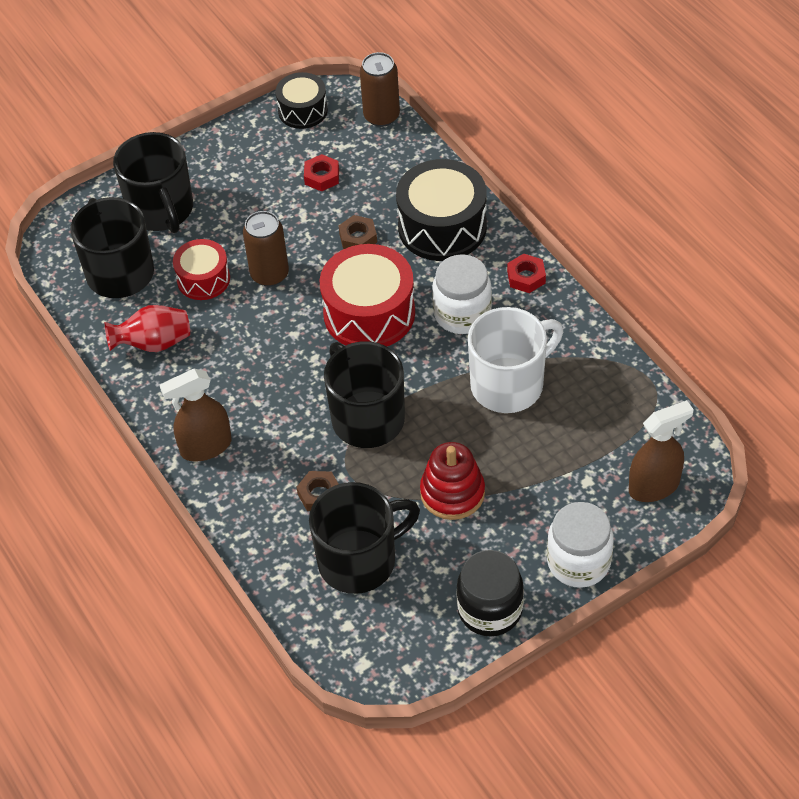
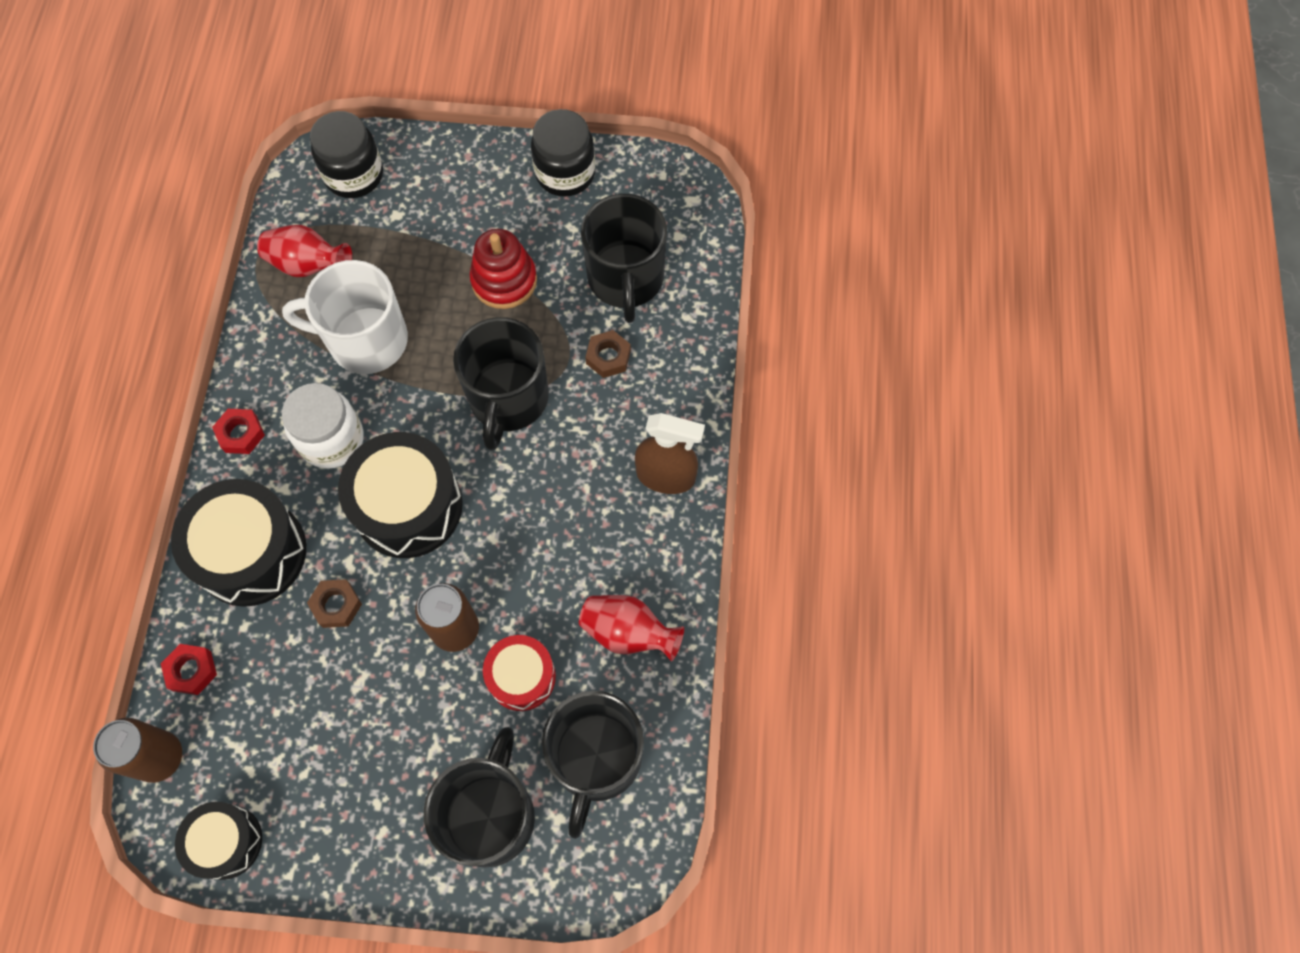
camera: 145 degrees left, 15 degrees up
(322, 176) = (296, 720): red nut -> red nut (191, 671)
(359, 560) = (625, 279): black mug -> black mug turned 105 degrees counterclockwise
(369, 313) = (408, 506): red drum -> black drum
(578, 562) = (468, 161): white jar -> none
(608, 402) = (309, 265): none -> red vase
(654, 486) = (354, 175): brown spray bottle -> black jar

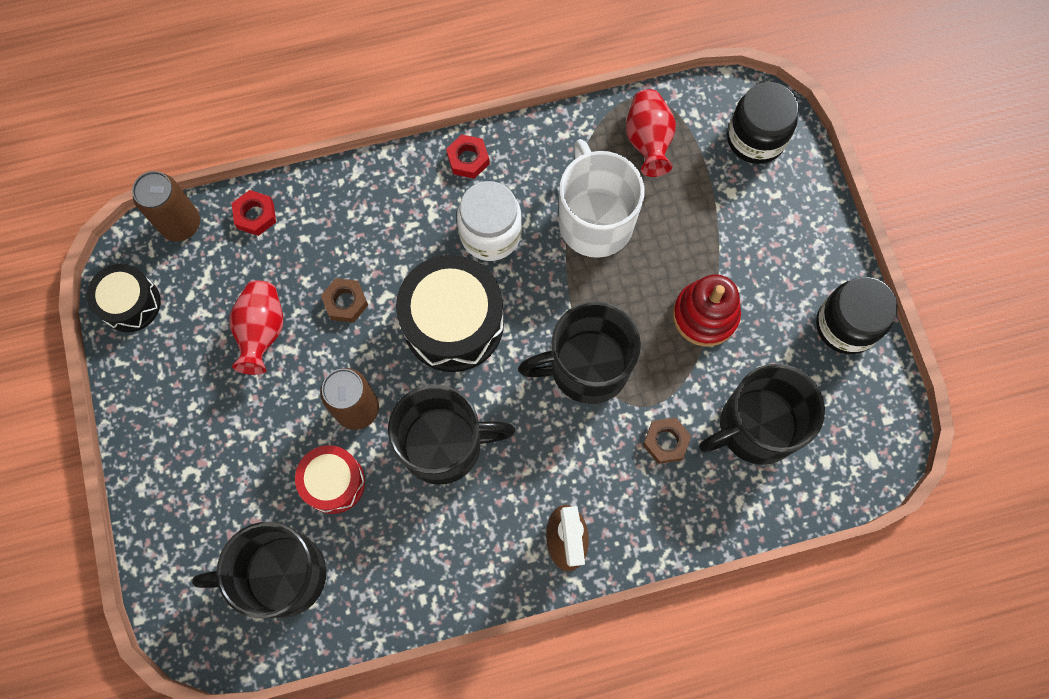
camera: 70 degrees right, 5 degrees up
(251, 552) = (367, 215): black drum -> none
(490, 815) = (209, 503): black mug -> black mug (444, 445)
(628, 632) = (403, 561): red vase -> red vase (262, 332)

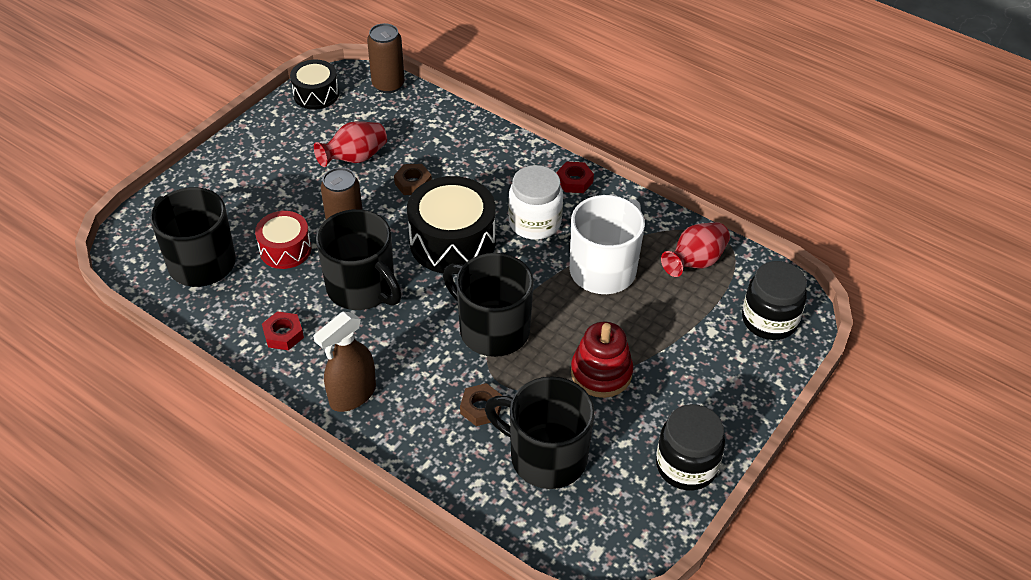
camera: 50 degrees right, 25 degrees down
(255, 215) = (428, 111): red nut -> red nut (283, 334)

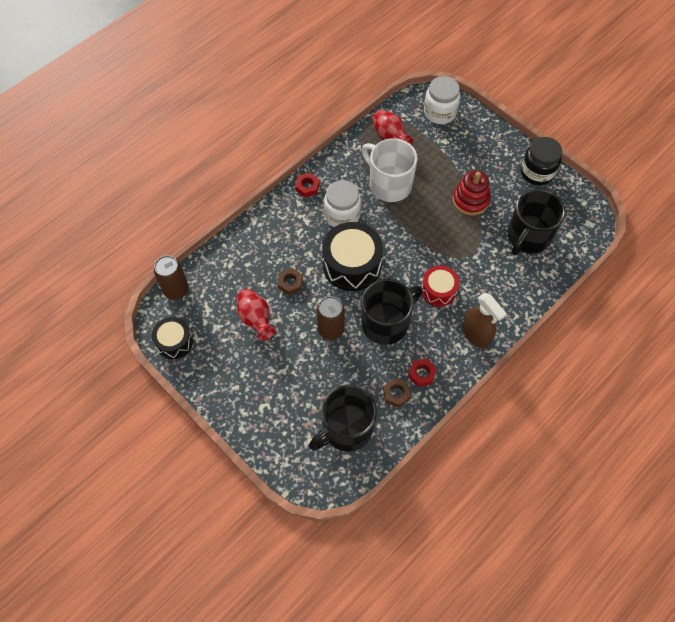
camera: 80 degrees left, 15 degrees up
(285, 249) = (342, 370): red drum -> red drum (438, 290)
(481, 408) = (491, 265): brown nut -> brown nut (396, 394)
(492, 329) = (431, 251): black mug -> none
(769, 320) = (439, 112): black jar -> white jar

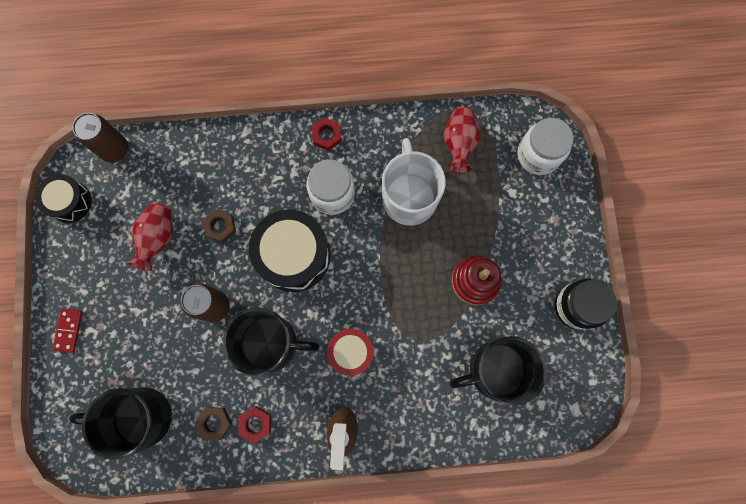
camera: 40 degrees right, 15 degrees up
(248, 417) = (68, 330): none -> red domino

